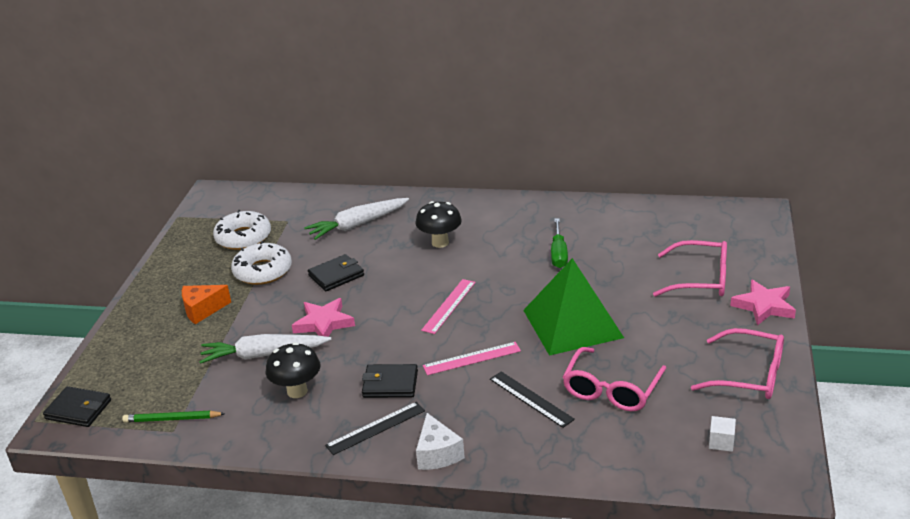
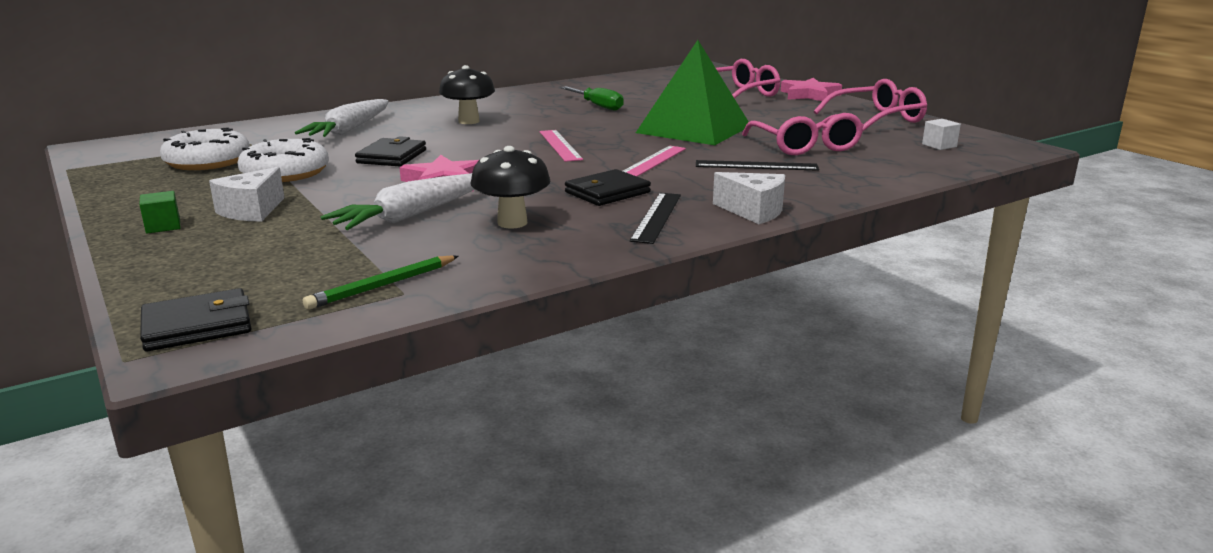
camera: 45 degrees left, 10 degrees down
(153, 307) = (163, 226): none -> green cube
(202, 310) = (252, 211): orange cheese -> white cheese

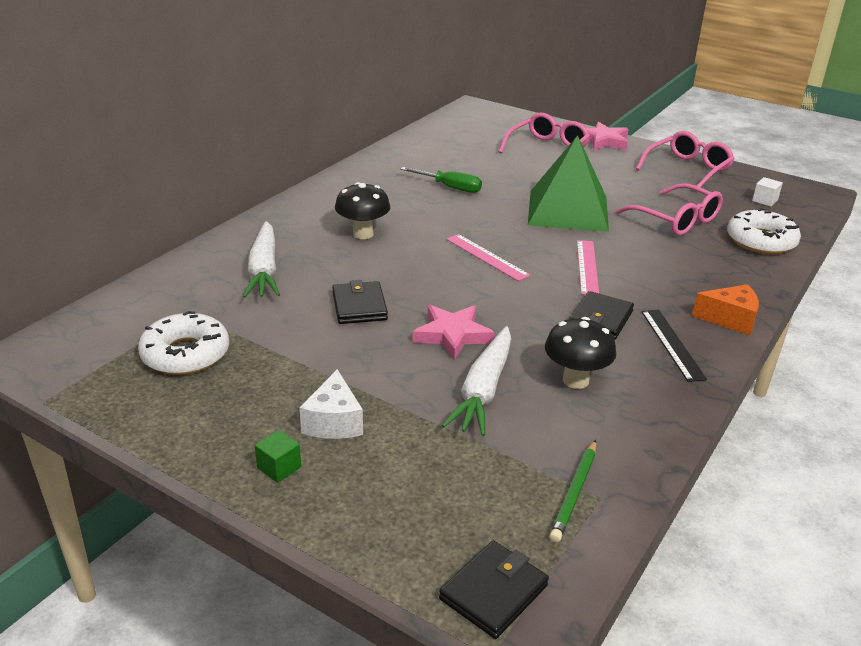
camera: 25 degrees left, 10 degrees up
(285, 173) = (290, 355): white donut -> white donut (761, 241)
(753, 211) = (730, 319): white cheese -> orange cheese
(756, 165) = (669, 255): black ruler -> none

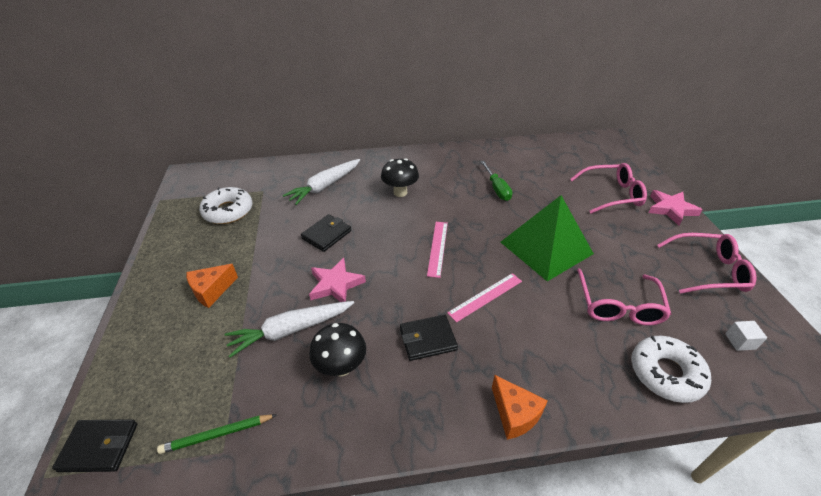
camera: 50 degrees right, 10 degrees up
(279, 467) = (159, 296): green cube -> none
(334, 422) = (211, 290): white cheese -> orange cheese
(672, 344) = (439, 395): black ruler -> none

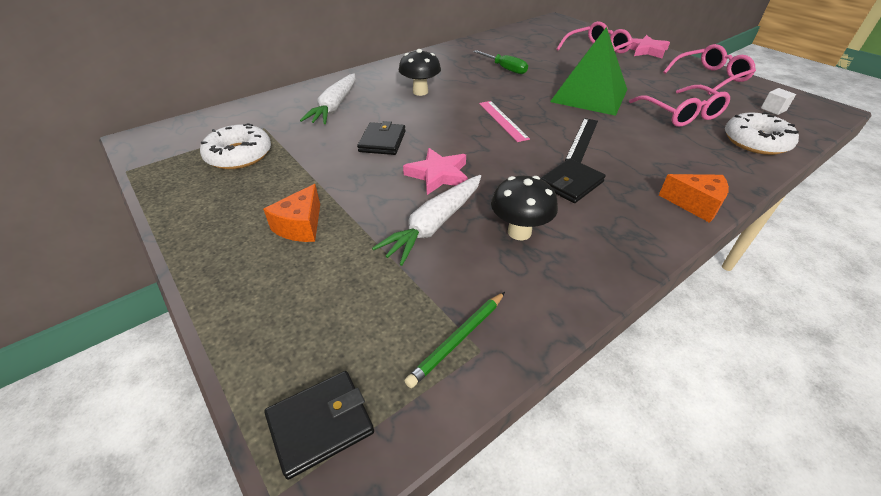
camera: 30 degrees left, 0 degrees up
(485, 297) = (582, 140): pink ruler -> black ruler

